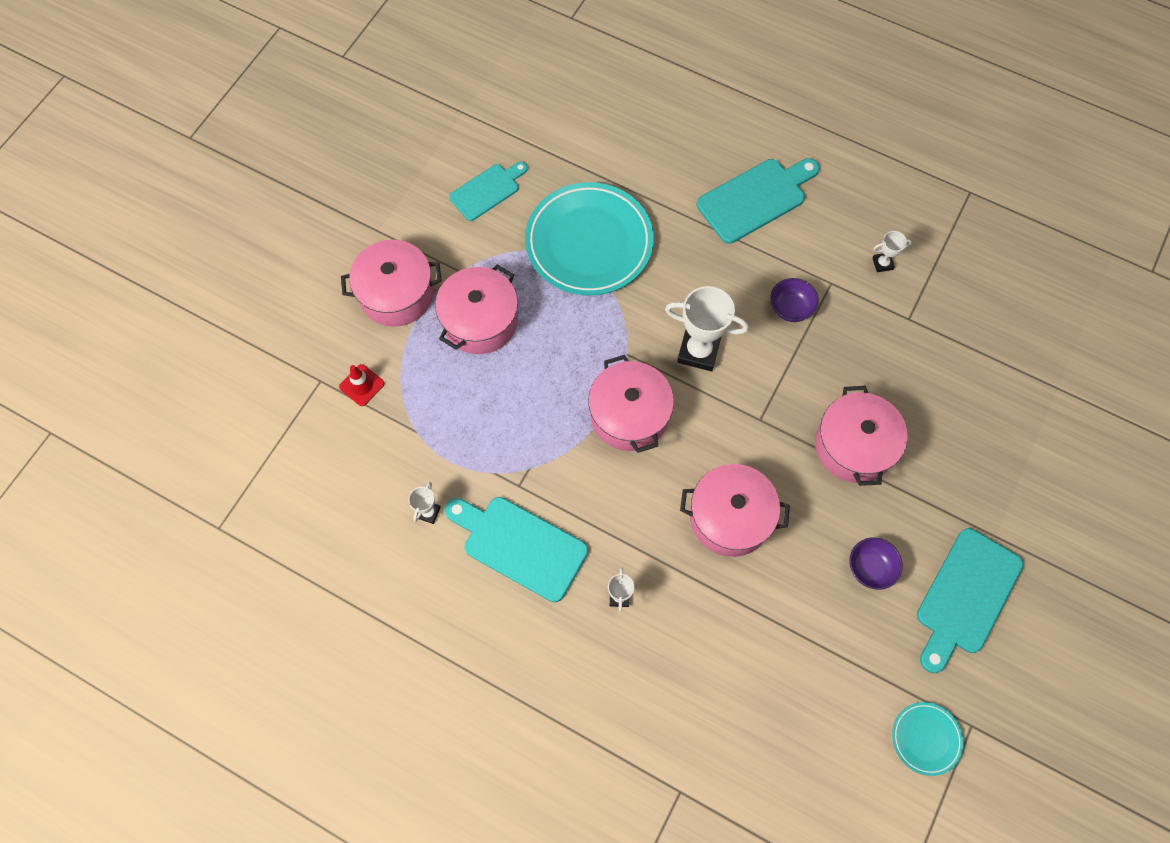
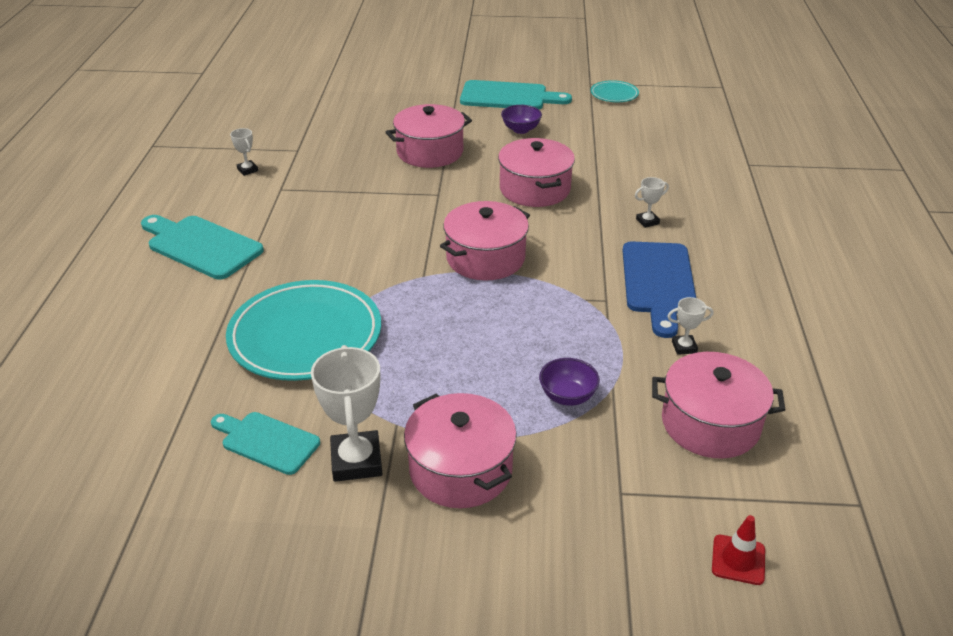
camera: 115 degrees left, 30 degrees down
(362, 385) = (597, 452): red traffic cone -> red traffic cone (738, 560)
(480, 321) = (451, 385): pink pot -> pink pot (710, 423)
(519, 546) = (658, 282): turquoise cutting board -> blue cutting board
(698, 351) = (394, 238): white trophy -> white trophy (356, 461)
(790, 308) = (319, 202): purple bowl -> purple bowl (567, 396)

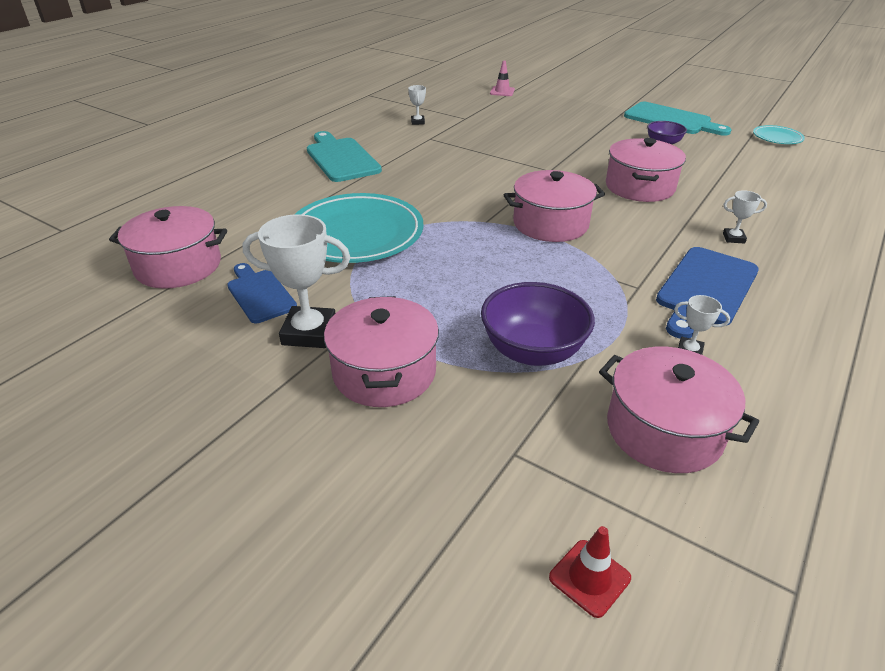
camera: 30 degrees right, 0 degrees up
(266, 441) = (259, 294): turquoise cutting board -> blue cutting board
(309, 101) = (502, 91): none -> pink traffic cone
(356, 461) = (309, 332): white trophy -> white trophy turned 75 degrees clockwise
(430, 152) = (568, 141): pink pot -> pink pot (178, 266)
(567, 396) = (532, 351): purple bowl -> purple bowl, size x1.74

